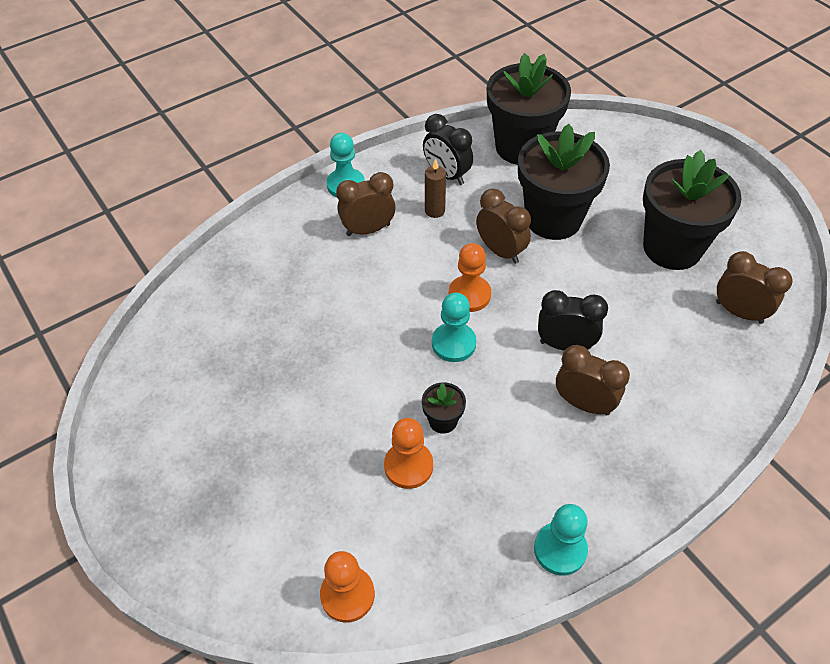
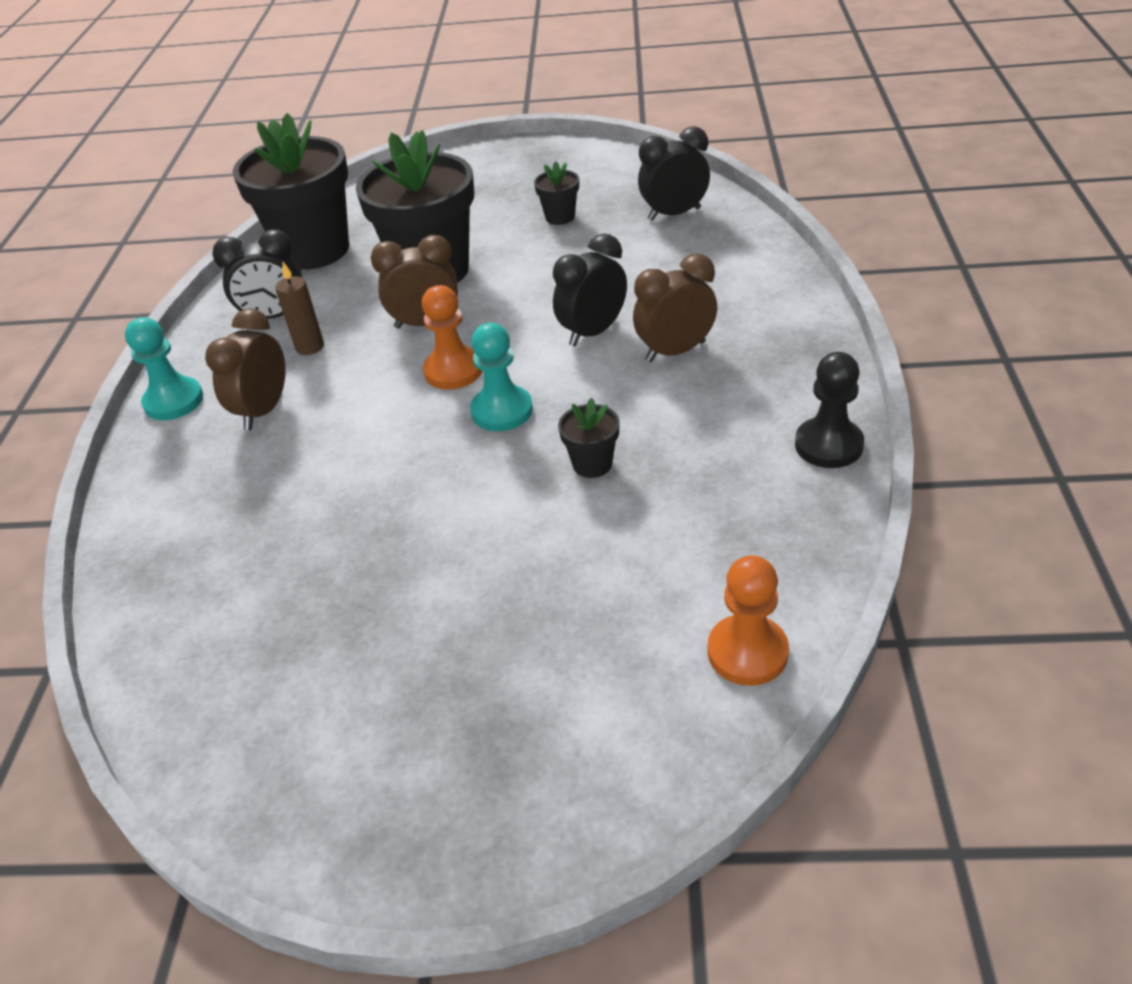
camera: 50 degrees left, 10 degrees down
(408, 466) = (623, 519): orange pawn -> none
(560, 549) = (828, 445): turquoise pawn -> black pawn
(672, 248) = (560, 217): black flower pot -> black flower pot, size x0.42
(739, 312) = (674, 214): brown clock -> black clock

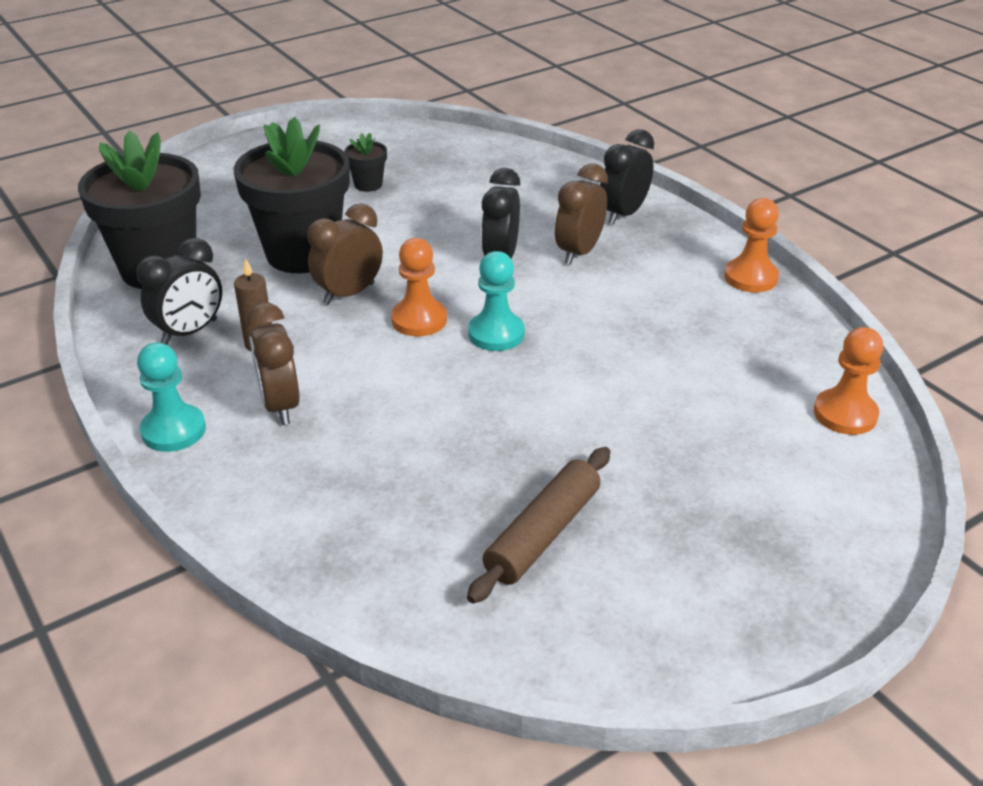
camera: 40 degrees left, 5 degrees down
(318, 631) = (543, 534): none -> brown rolling pin
(592, 464) = (610, 344): black flower pot -> none
(674, 214) = (462, 160): black clock -> black clock (623, 214)
(828, 445) = (750, 277): black pawn -> orange pawn

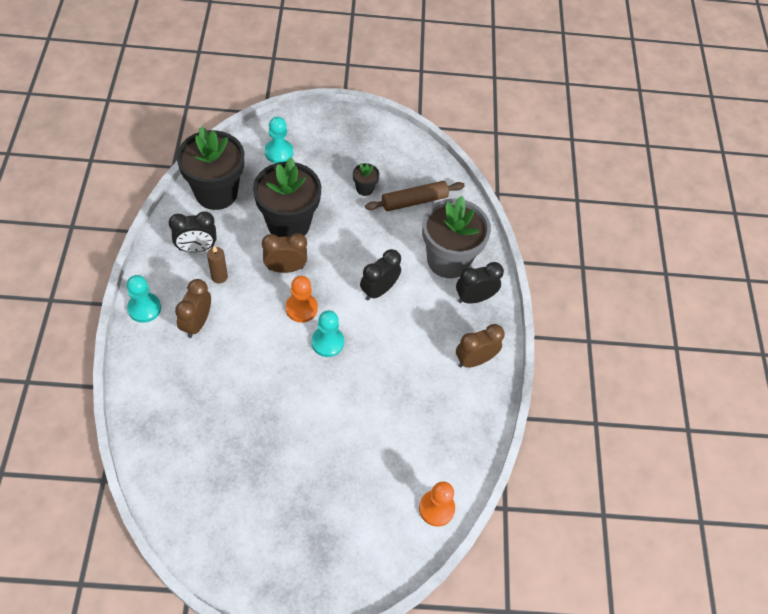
camera: 30 degrees right, 20 degrees up
(210, 199) = (279, 152): none -> turquoise pawn
(543, 534) = (237, 474): brown rolling pin -> brown rolling pin (414, 201)
(550, 198) = (448, 260): none -> grey flower pot
(579, 252) = (422, 312): brown clock -> brown clock (474, 360)
(750, 277) = (491, 390): orange pawn -> none

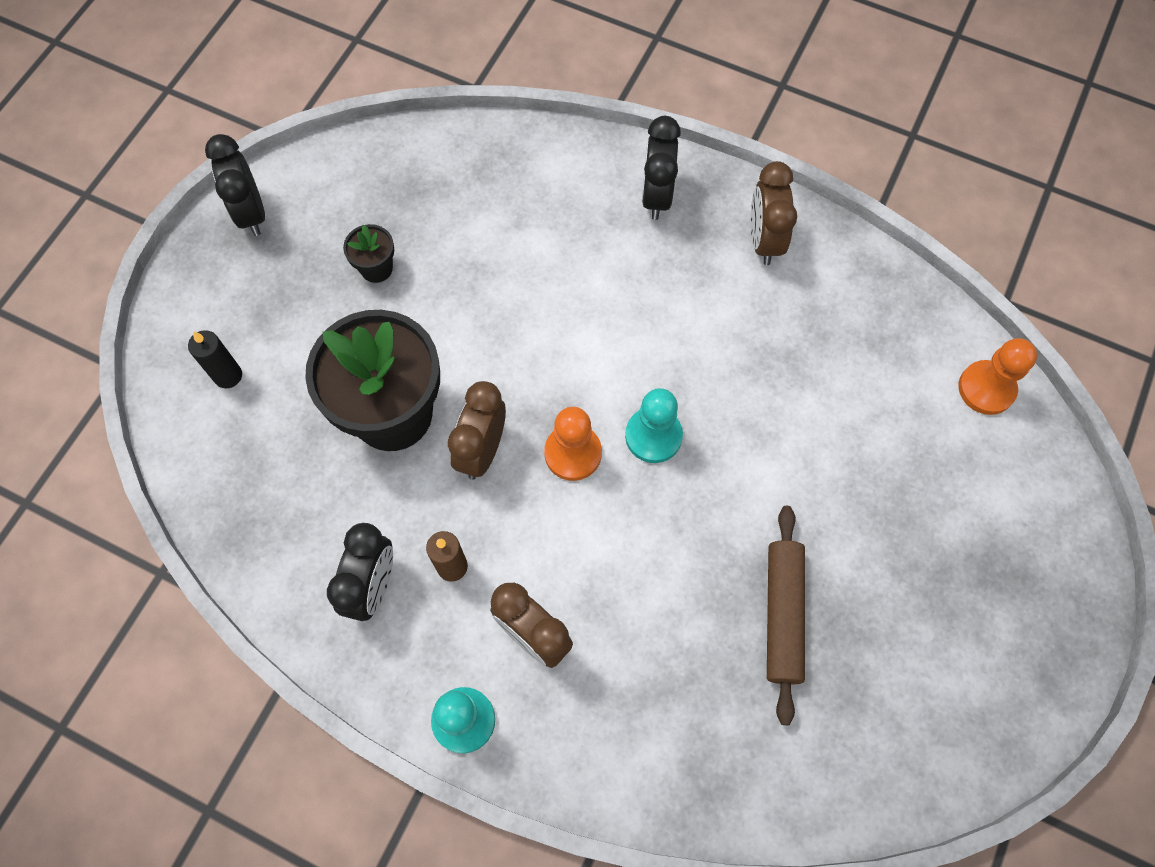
camera: 60 degrees left, 10 degrees up
(216, 193) = (265, 513): black flower pot -> none
(279, 152) = (228, 375): turquoise pawn -> black candle
(379, 290) = (586, 323): black clock -> black clock (251, 213)
(414, 201) = (437, 205): brown rolling pin -> brown rolling pin (782, 615)
(448, 260) = (573, 203): grey flower pot -> none

